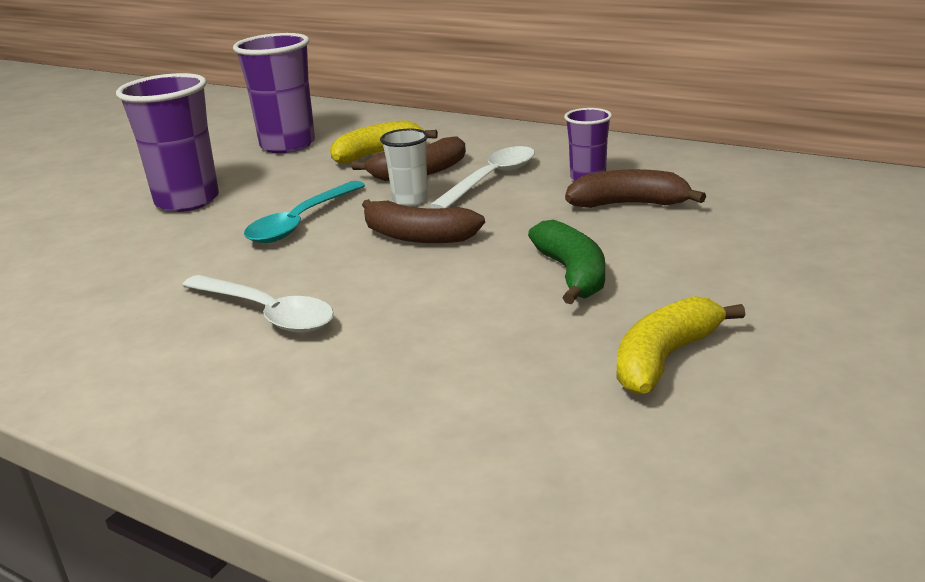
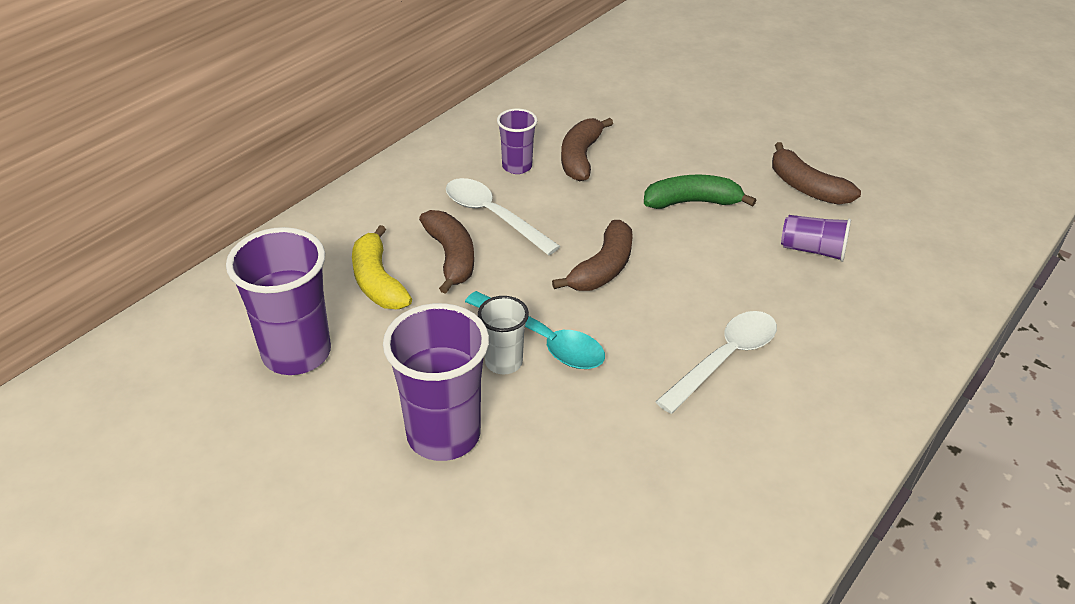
camera: 85 degrees left, 15 degrees up
(410, 200) = (520, 267): white cup -> white cup (503, 362)
(497, 368) = (813, 250): none -> purple cup
(664, 359) = (806, 187): yellow banana -> brown banana

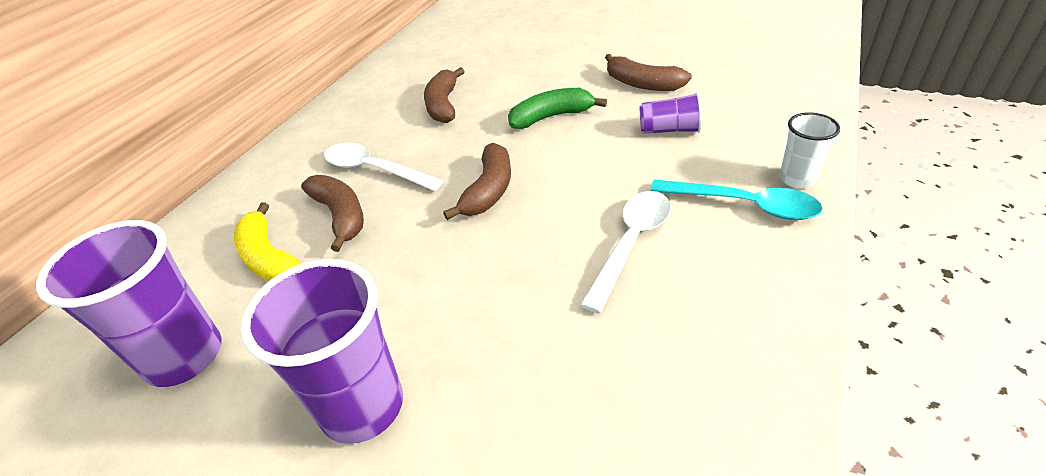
camera: 10 degrees left, 0 degrees up
(503, 362) = (413, 306): white cup -> white cup (797, 179)
(517, 166) = (388, 124): purple cup -> none
(543, 340) = (449, 272): turquoise spoon -> turquoise spoon (744, 205)

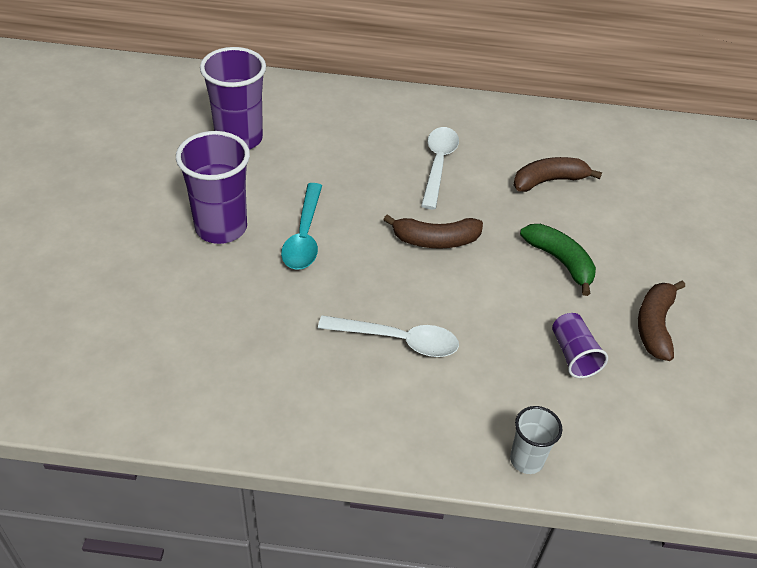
camera: 65 degrees right, 5 degrees up
(269, 257) = (326, 142): yellow banana -> none
(340, 216) = (378, 163): brown banana -> none
(744, 205) = (472, 417): turquoise spoon -> turquoise spoon (304, 236)

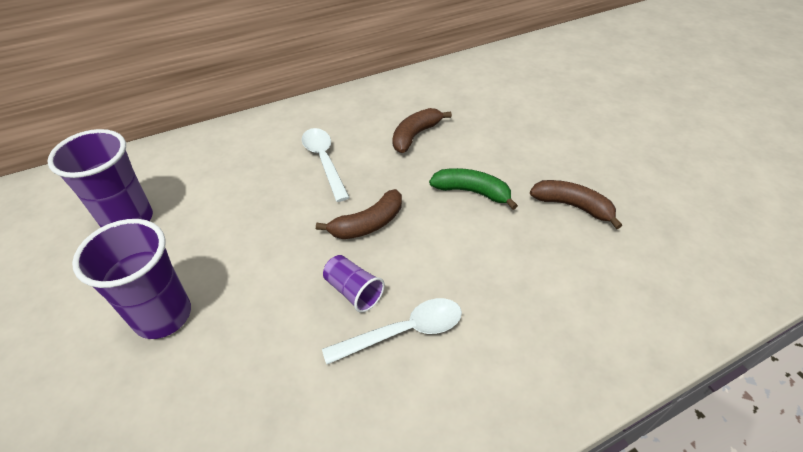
camera: 30 degrees left, 0 degrees up
(304, 236) = (252, 280): turquoise spoon -> none
(526, 460) = (585, 377): white cup -> none
(573, 355) = (542, 261): purple cup -> purple cup (353, 291)
(654, 325) = (572, 206): brown banana -> brown banana turned 135 degrees clockwise

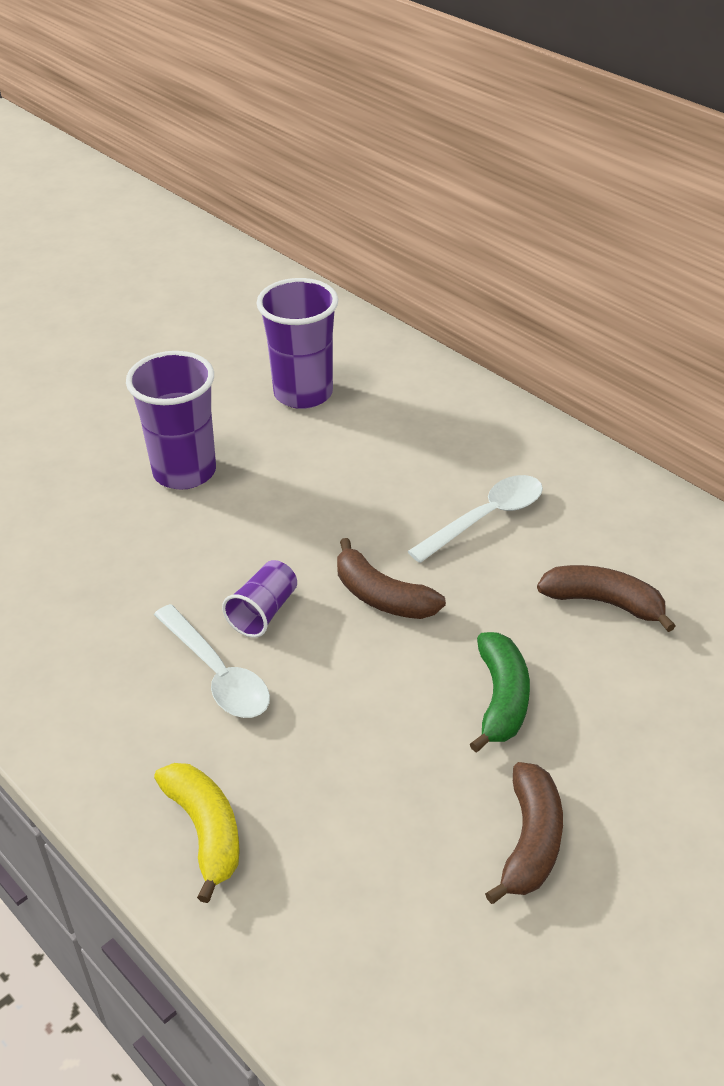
camera: 75 degrees right, 5 degrees down
(547, 364) = (205, 831): none -> yellow banana

